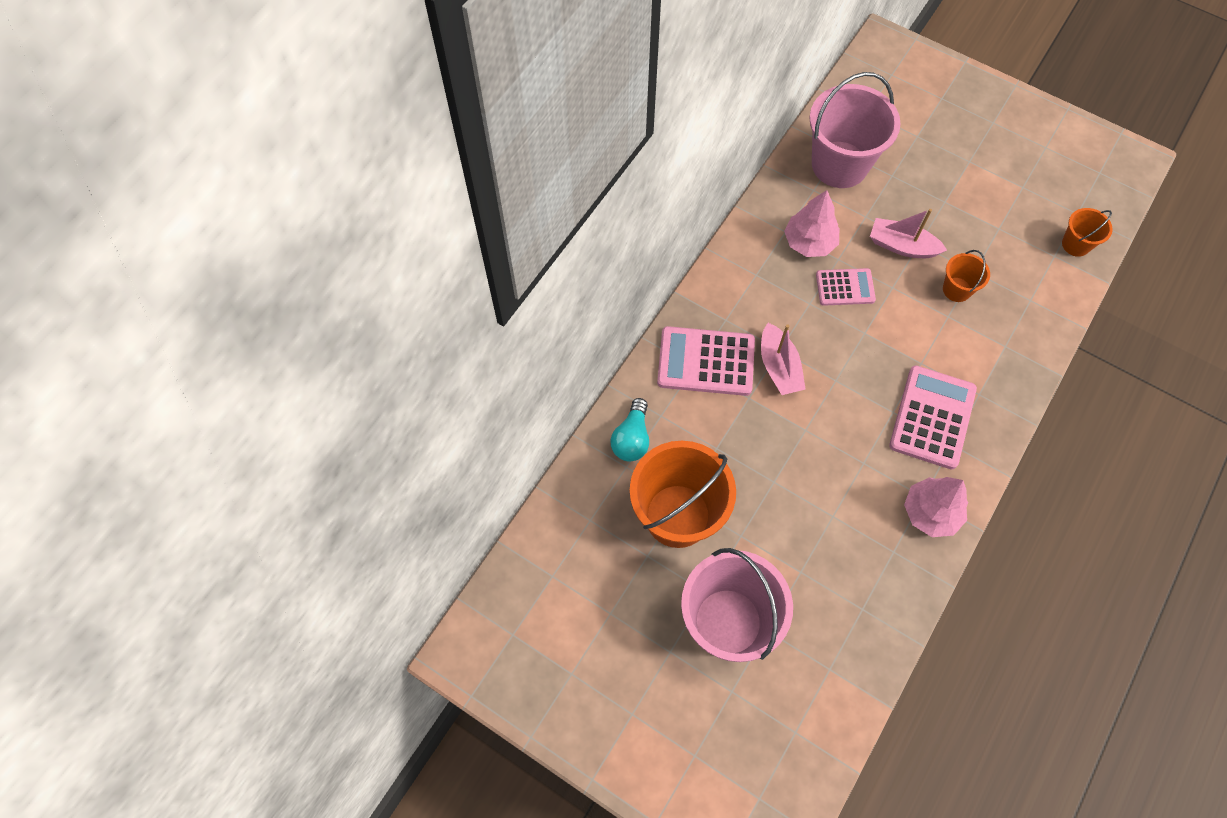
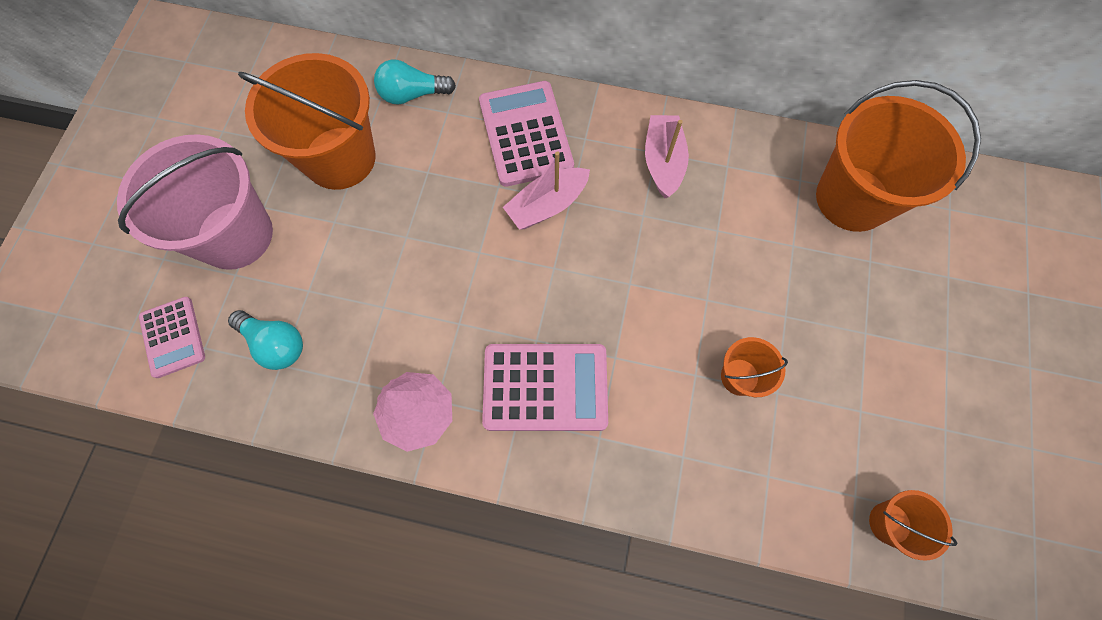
camera: 70 degrees right, 5 degrees up
(809, 242) = (725, 194): pink tree -> none
(839, 164) = (852, 198): pink bucket -> orange bucket
(842, 608) = (276, 344): none -> turquoise light bulb
(845, 287) = (681, 247): pink calculator -> pink calculator (173, 337)
(902, 246) = (771, 296): pink boat -> pink boat (663, 162)

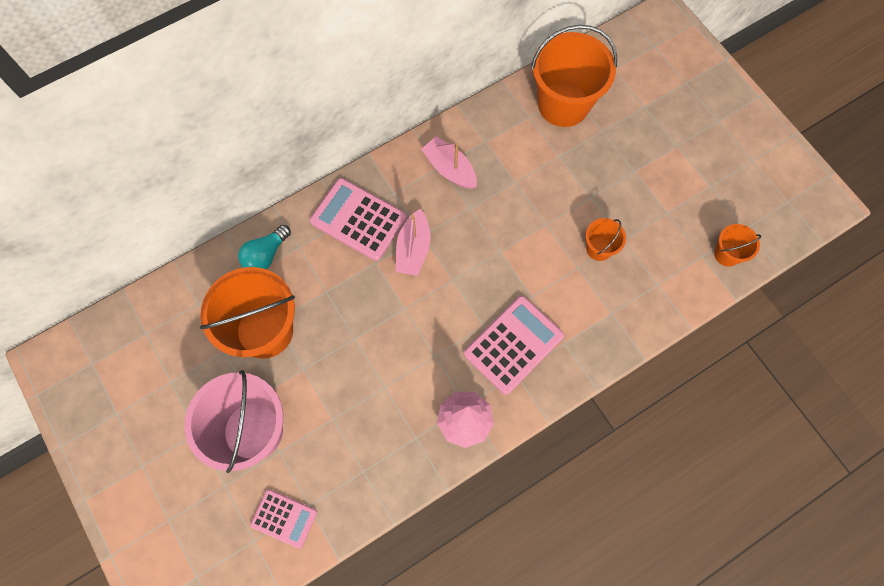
camera: 45 degrees left, 0 degrees up
(276, 344) = (348, 463): turquoise light bulb -> none

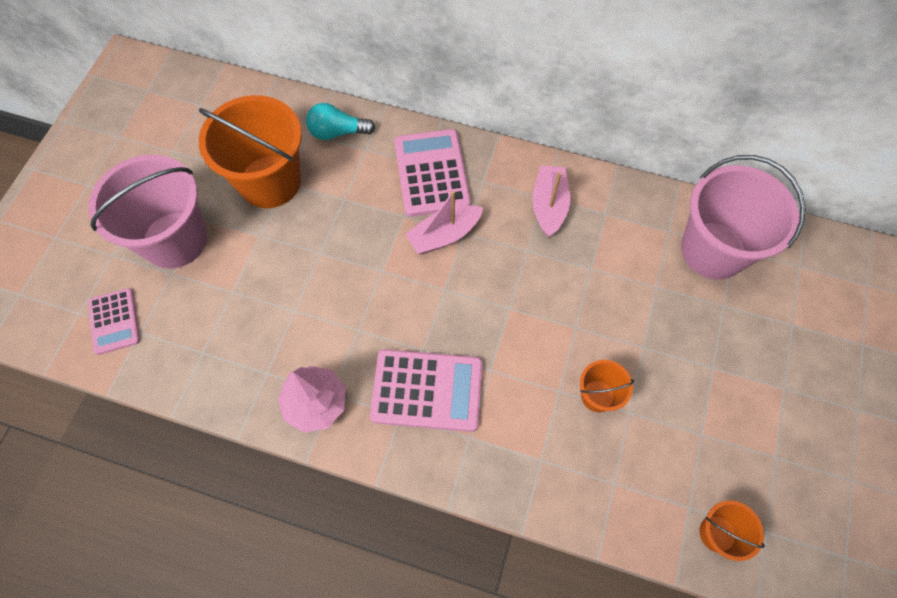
camera: 50 degrees right, 5 degrees down
(563, 104) = (713, 250): orange bucket -> pink bucket

